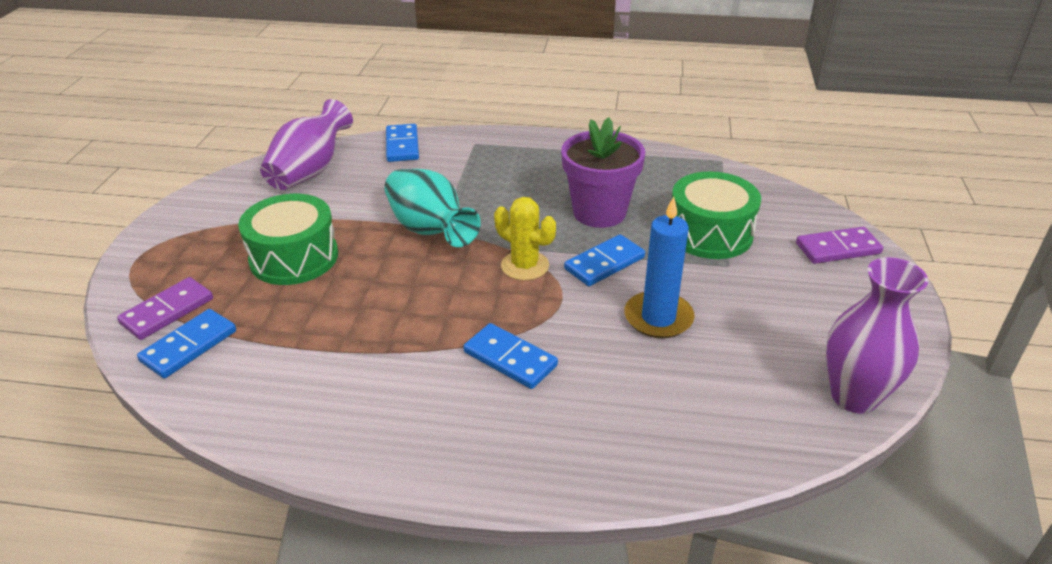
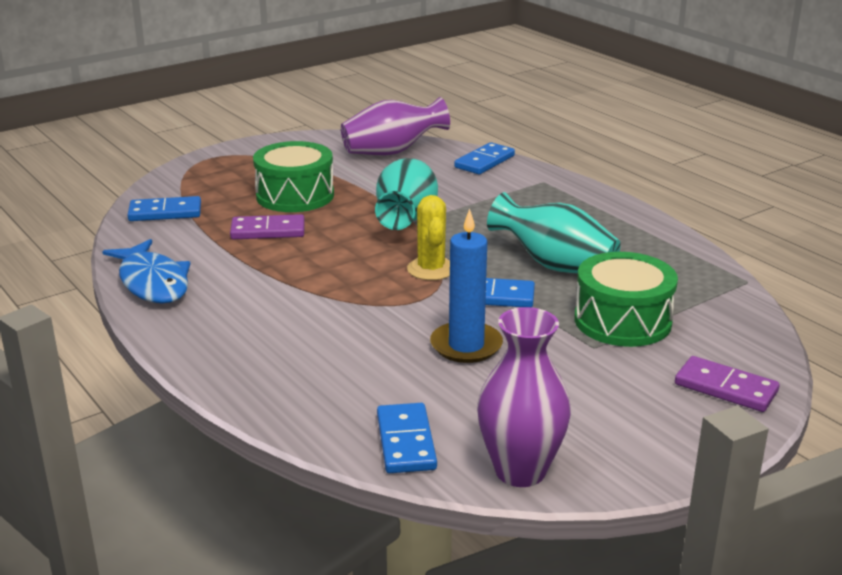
camera: 45 degrees right, 10 degrees down
(167, 311) = (183, 190): purple domino -> purple domino (268, 231)
(310, 430) = (153, 282): none -> blue fish
(510, 359) = (320, 312): blue domino -> blue domino (405, 442)
(599, 212) = (555, 265): purple flower pot -> turquoise vase

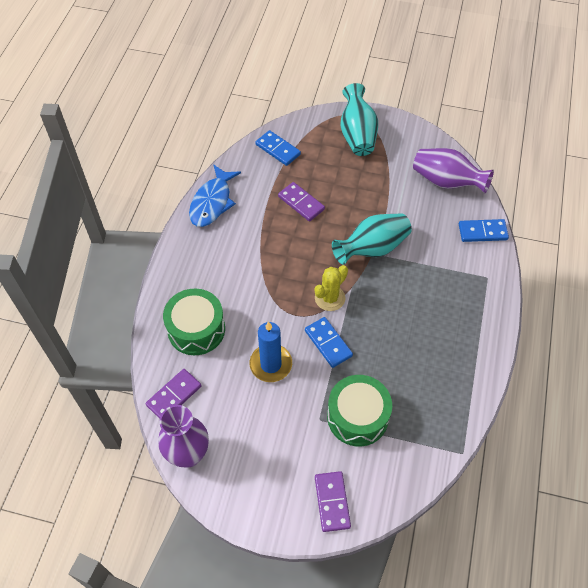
camera: 50 degrees right, 30 degrees up
(295, 195) = (348, 183): green drum -> green drum (196, 329)
(405, 442) = (174, 395): blue domino -> purple domino
(555, 265) = (388, 349): turquoise vase -> turquoise vase (357, 134)

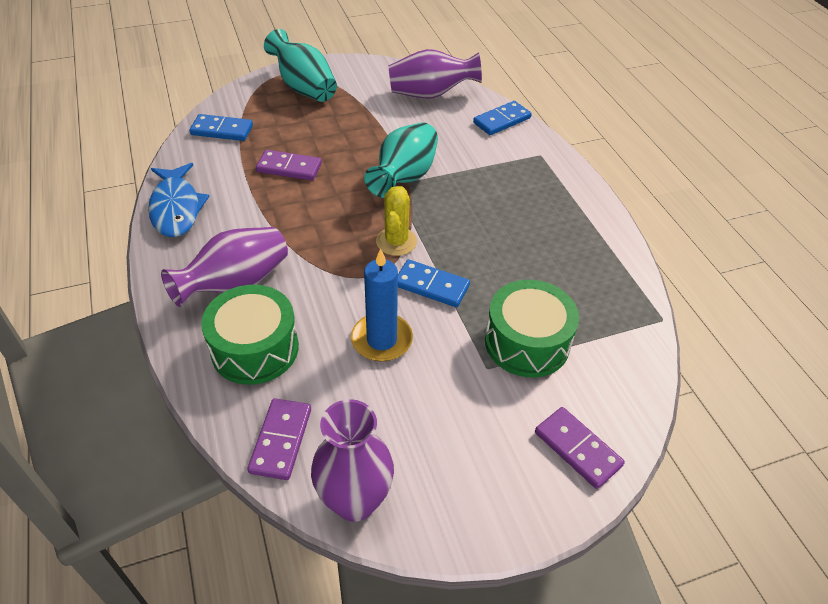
camera: 35 degrees left, 10 degrees down
(213, 278) = (236, 284): none -> purple vase

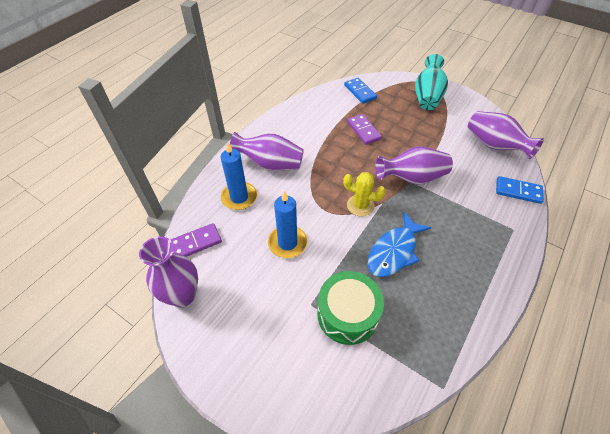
camera: 55 degrees right, 5 degrees up
(176, 208) = (294, 114): blue fish -> blue fish (394, 251)
(255, 348) = (239, 197): green drum -> blue candle
(396, 241) = (360, 205): yellow cactus -> yellow cactus turned 45 degrees clockwise
(404, 177) = (412, 178): turquoise vase -> purple vase
(431, 285) = (345, 241): blue domino -> none
(577, 449) = (291, 389): purple domino -> none

